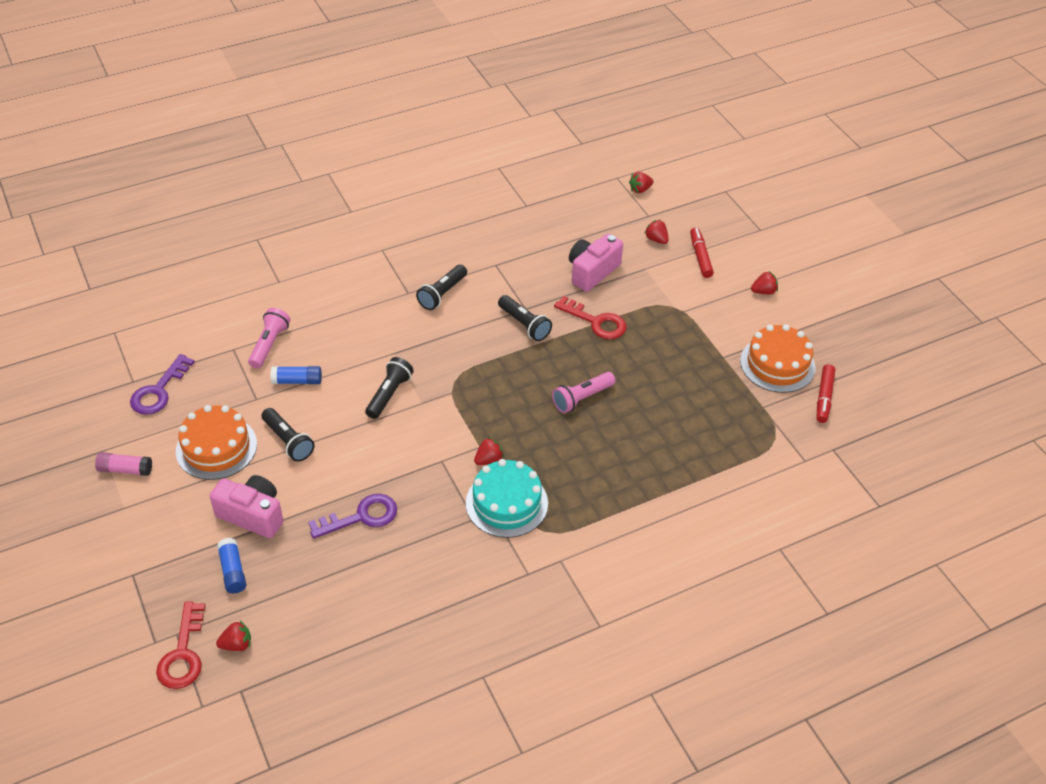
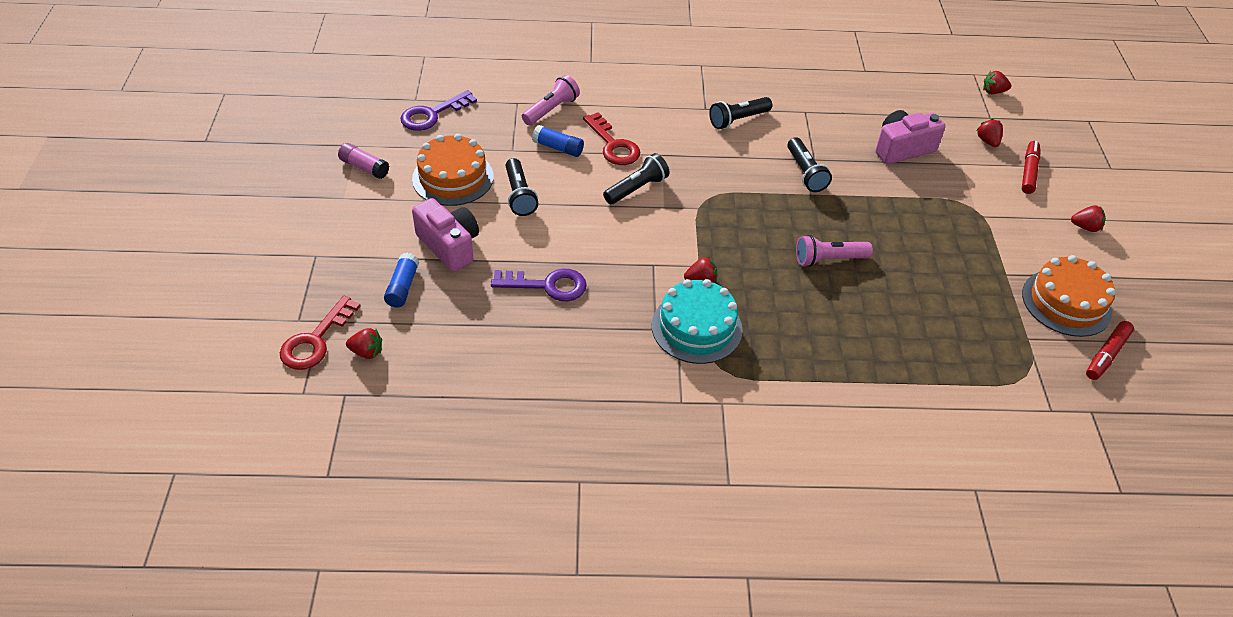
camera: 25 degrees right, 0 degrees up
(596, 322) = (882, 195): red key -> red key (613, 145)

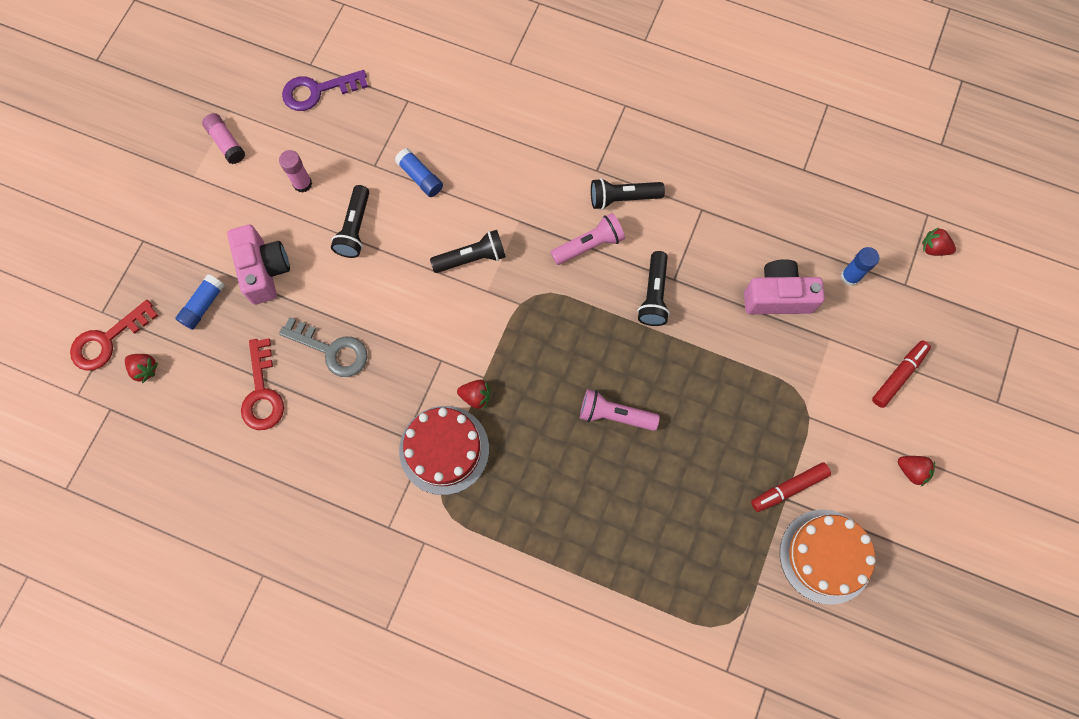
camera: 25 degrees right, 25 degrees up
(453, 177) = (302, 184): orange cake -> pink glue stick
(547, 285) = (331, 350): purple key -> grey key
(551, 109) = (437, 121): pink flashlight -> pink flashlight (589, 245)
(613, 145) = (476, 191): red key -> red key (262, 392)
(696, 327) = (444, 450): turquoise cake -> red cake
(947, 123) = (850, 276): none -> blue glue stick
(987, 141) = (880, 318): red strawberry -> none
(1106, 355) = (824, 632): red marker -> red marker (788, 488)

